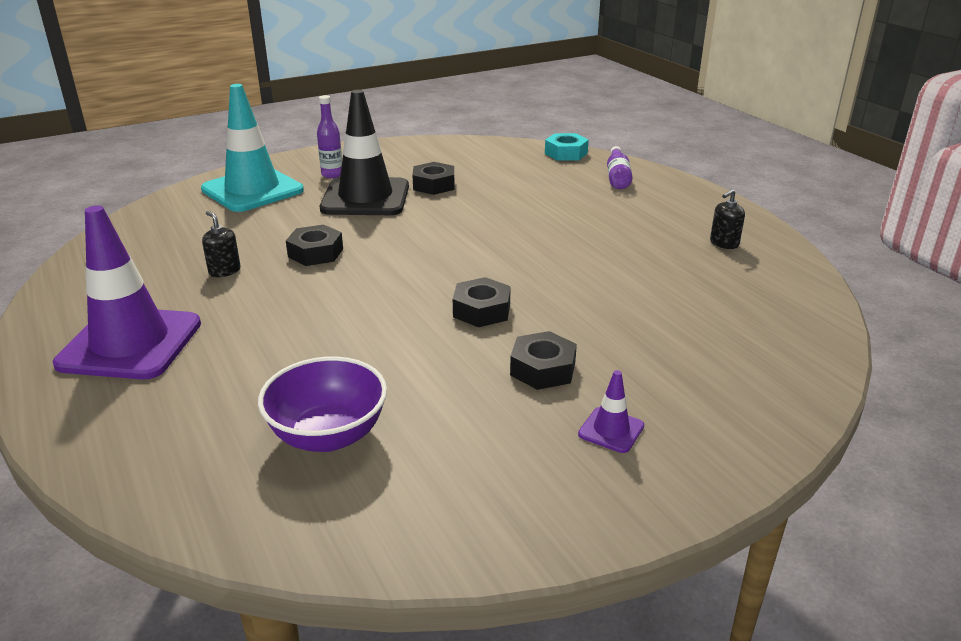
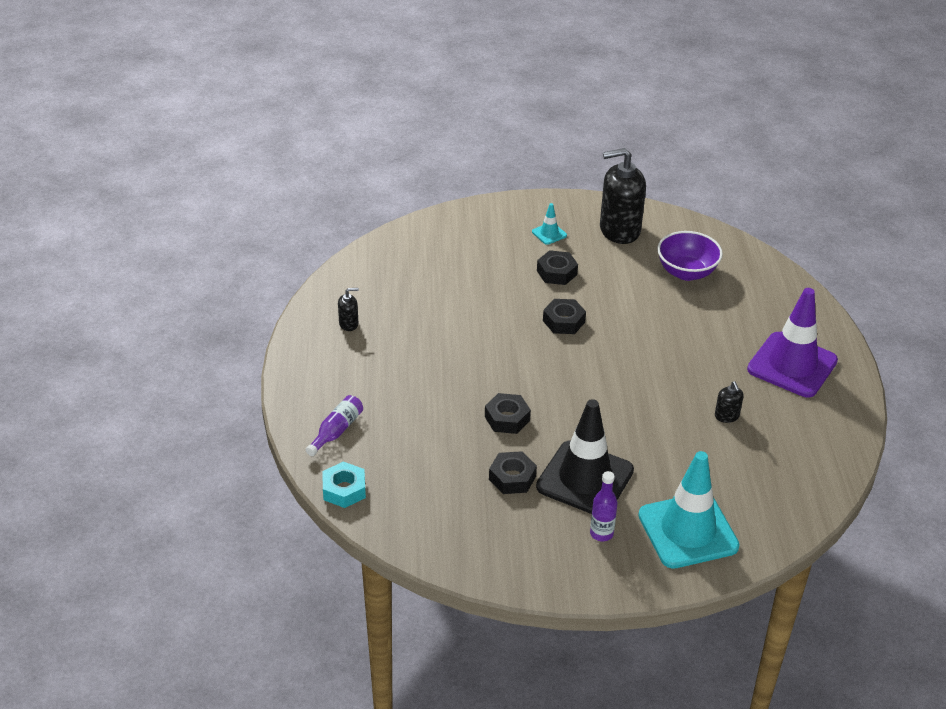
camera: 155 degrees left, 10 degrees up
(315, 253) = (653, 414): black nut -> black nut (507, 418)
(493, 481) = (619, 230): none -> black soap dispenser
(611, 430) = (549, 233): purple traffic cone -> turquoise traffic cone

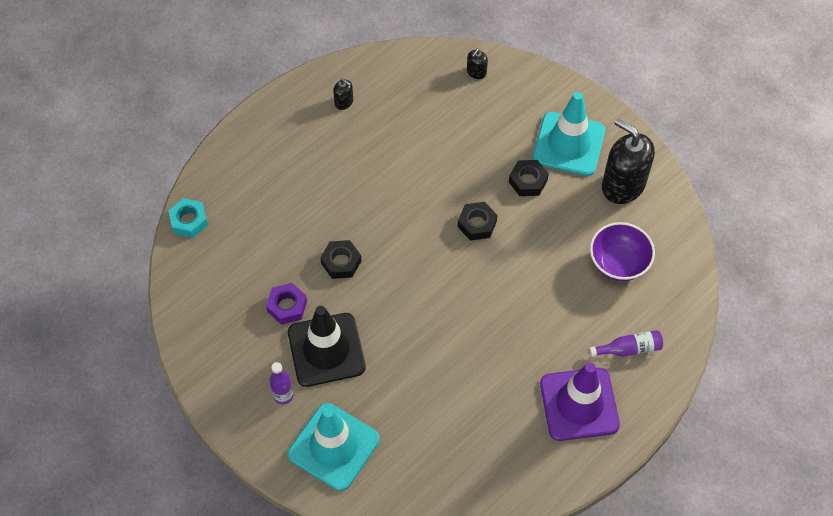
camera: 50 degrees right, 20 degrees up
(336, 431) = (236, 176): purple bottle -> purple bottle (629, 349)
(512, 478) = (287, 306): black nut -> purple nut
(549, 233) = (568, 144): turquoise traffic cone -> turquoise traffic cone, size x2.39
(726, 416) = (476, 396): black soap dispenser -> black soap dispenser (476, 72)

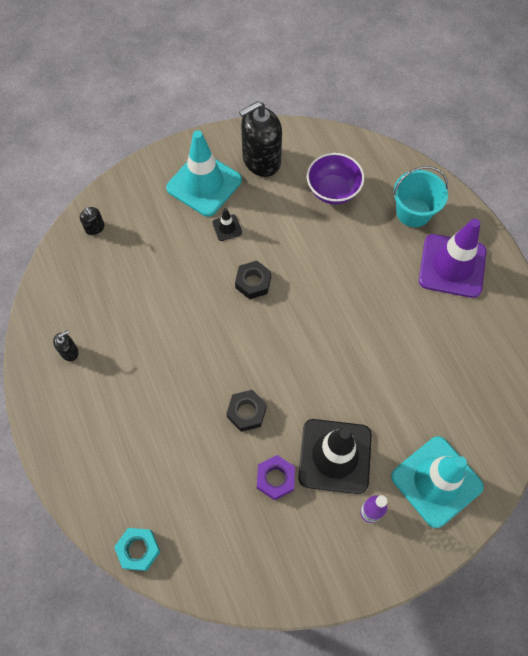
camera: 70 degrees left, 5 degrees up
(528, 181) = (227, 228): black nut -> black traffic cone
(629, 349) = (413, 212): purple bottle -> turquoise bucket

